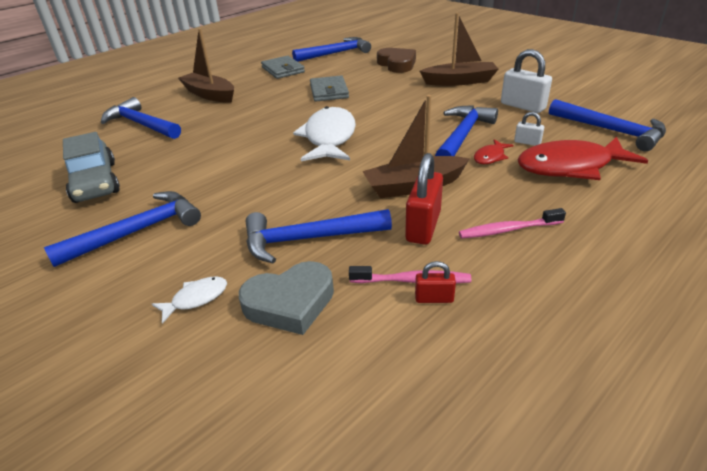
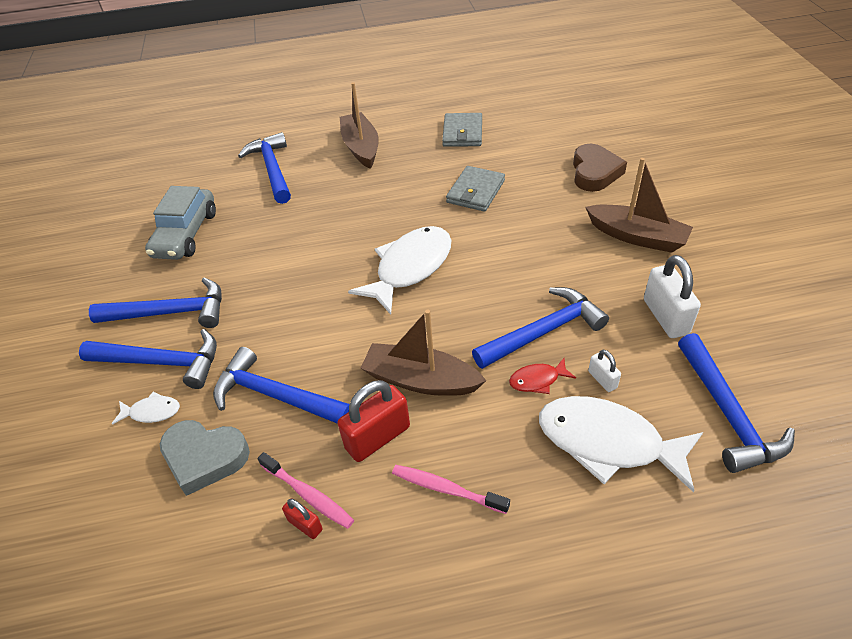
camera: 35 degrees right, 10 degrees up
(335, 53) = (543, 123): blue hammer -> blue hammer (161, 362)
(570, 166) = (608, 442): red fish -> white fish

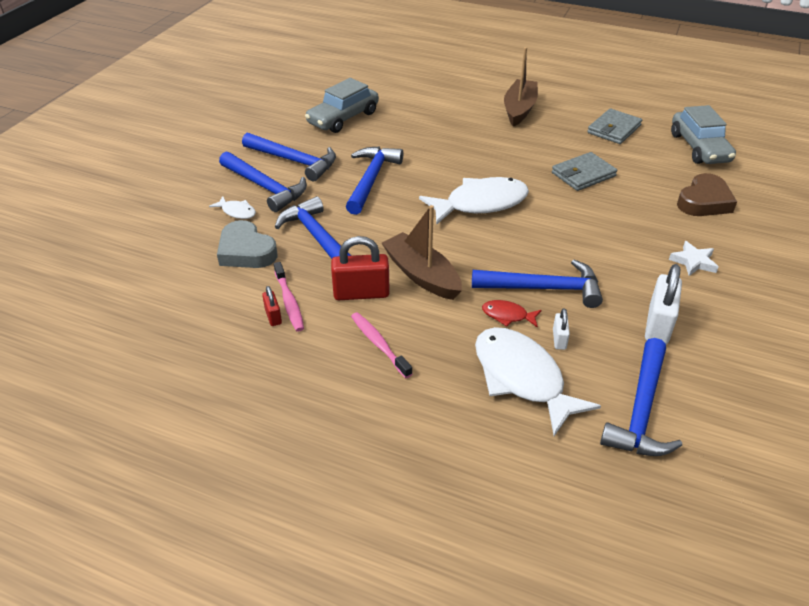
camera: 30 degrees right, 5 degrees down
(272, 169) = (438, 100): blue hammer -> blue hammer (371, 180)
(546, 121) = (699, 148): none -> grey car
(637, 236) = (693, 261): brown boat -> white star

